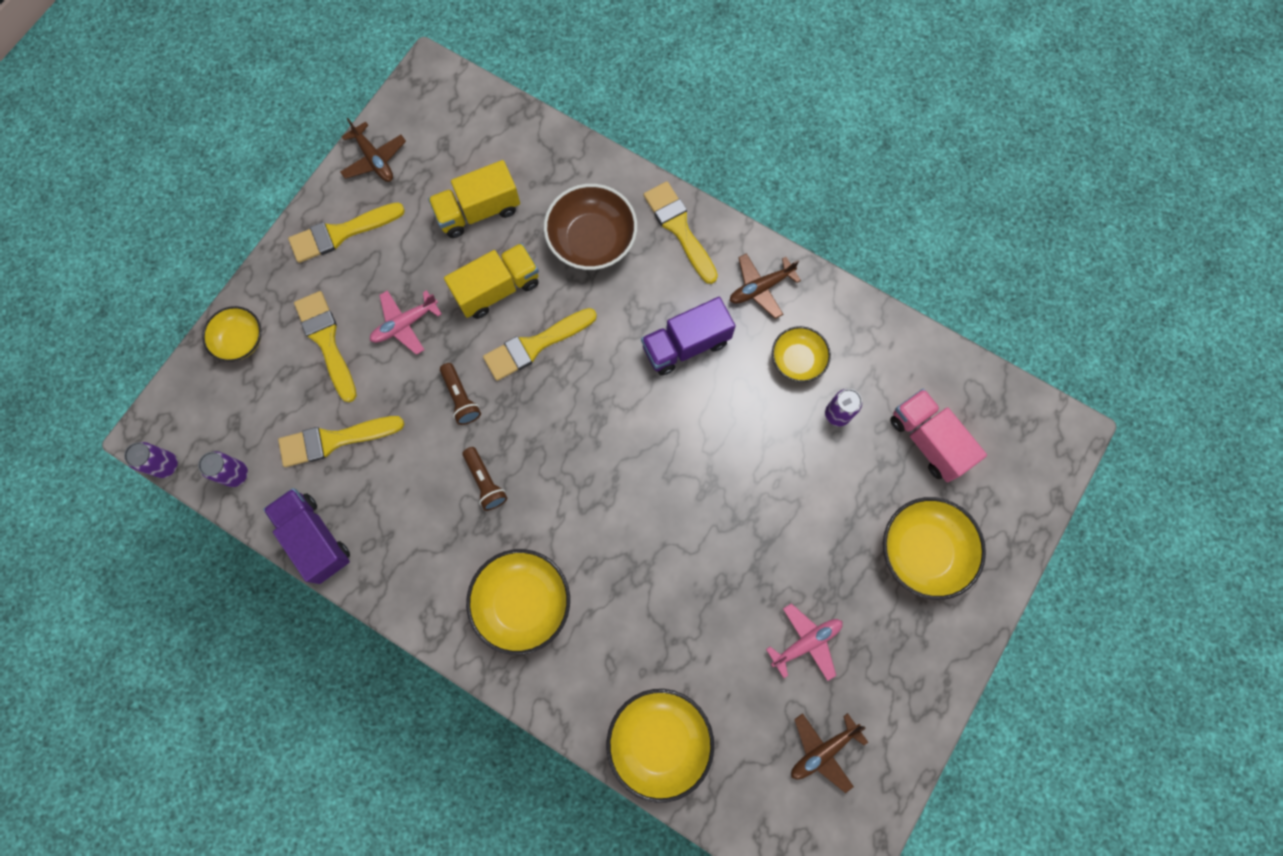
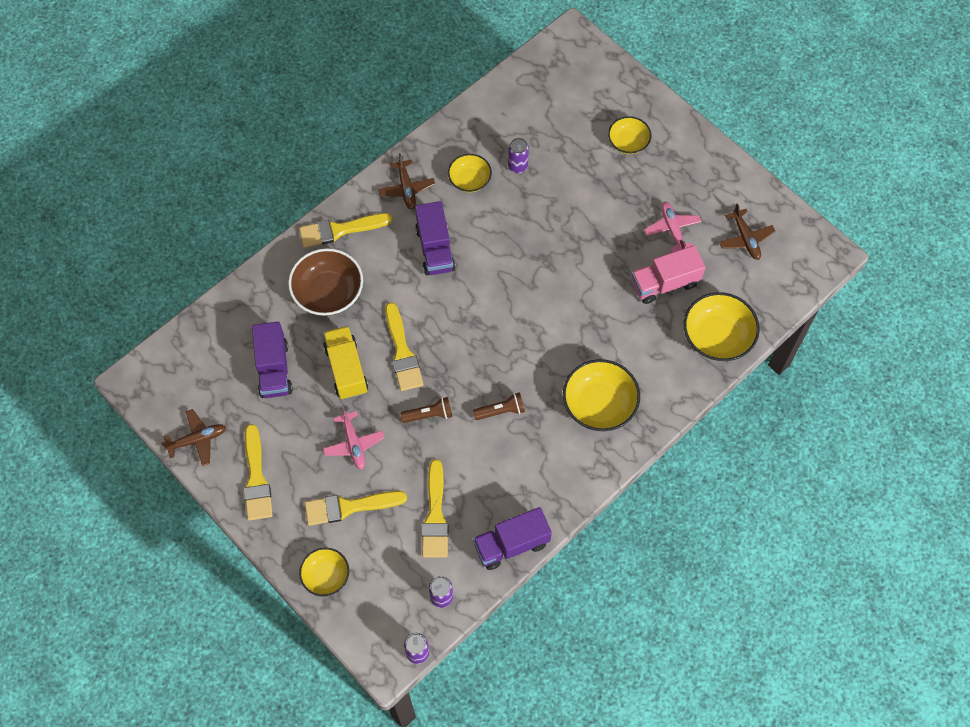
camera: 75 degrees left, 10 degrees down
(478, 211) = (274, 369): yellow truck -> purple truck
(923, 551) = (628, 142): yellow bowl -> yellow bowl, size x0.61
(928, 440) = (552, 117): pink truck -> pink truck (664, 283)

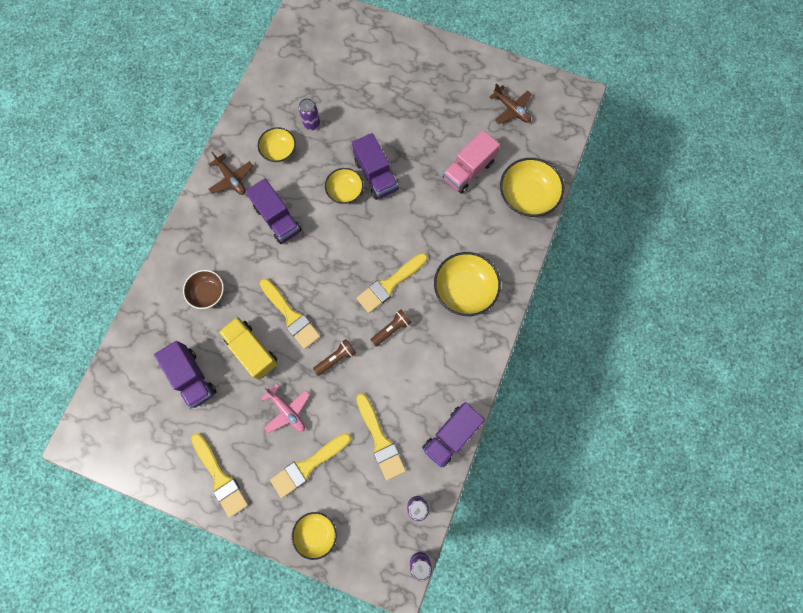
camera: 25 degrees left, 10 degrees up
(197, 440) = (155, 467): brown plane -> none
(328, 292) = (207, 292): brown bowl -> brown bowl, size x0.61
(340, 230) = (193, 236): yellow brush -> yellow brush (390, 284)
(560, 247) = (376, 175): none -> purple truck
(628, 142) = (388, 70): yellow bowl -> yellow bowl (345, 191)
(672, 229) = (454, 125): pink plane -> none

